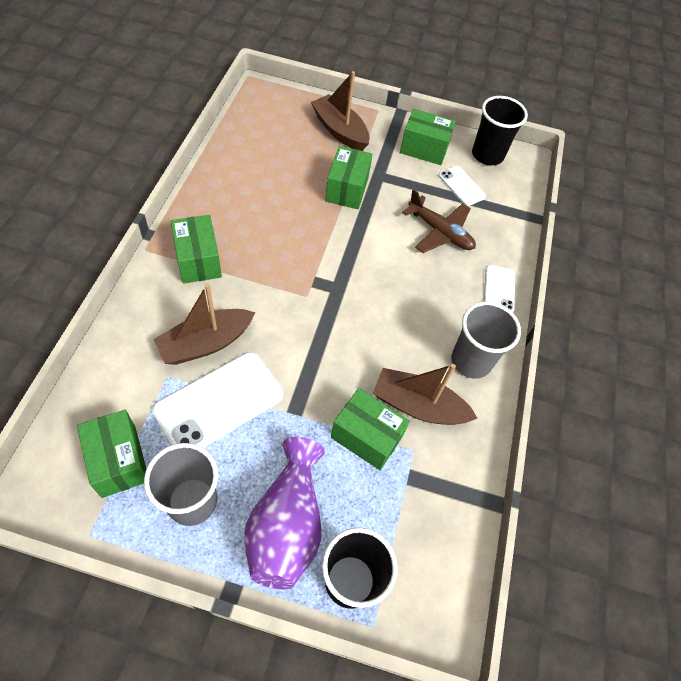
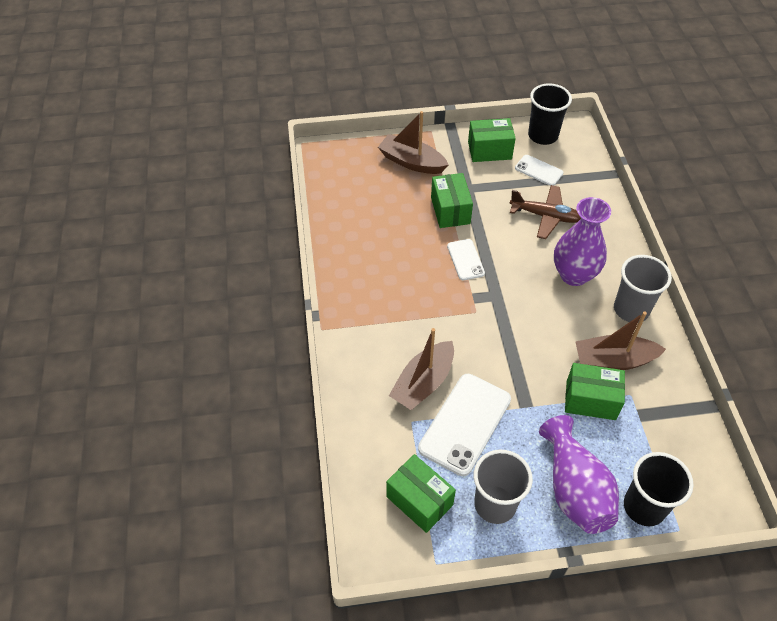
camera: 15 degrees left, 5 degrees down
(198, 260) = (371, 319): green box -> none
(432, 301) = (574, 275): none -> purple vase
(499, 289) = (618, 244): white phone -> white phone (465, 260)

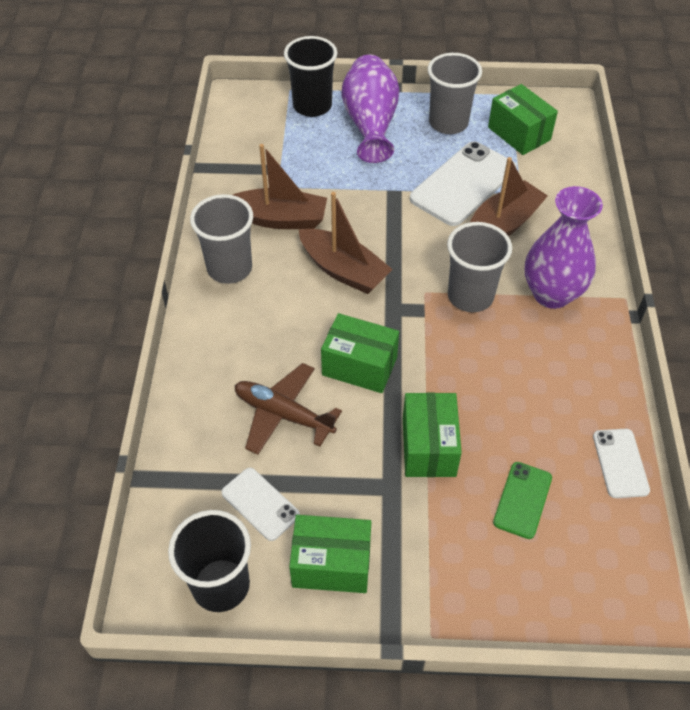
camera: 170 degrees left, 0 degrees up
(390, 191) = (522, 500): none -> green phone
(411, 162) = (479, 559): brown boat -> brown boat (343, 270)
(440, 313) = (470, 296): none -> grey cup
(465, 260) = (422, 362): white phone -> white phone (620, 463)
(574, 275) = (281, 320): purple vase -> purple vase (551, 294)
(590, 400) = (323, 187): green box -> green box (359, 366)

